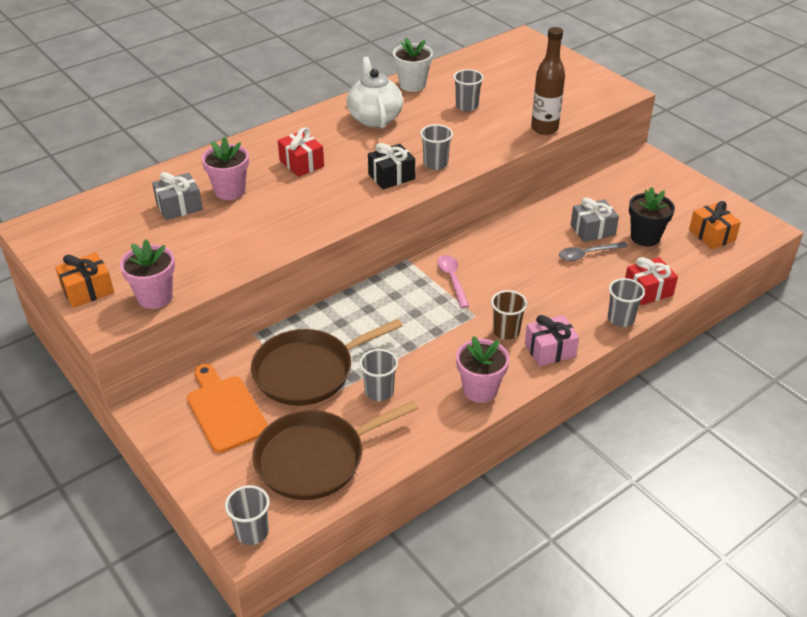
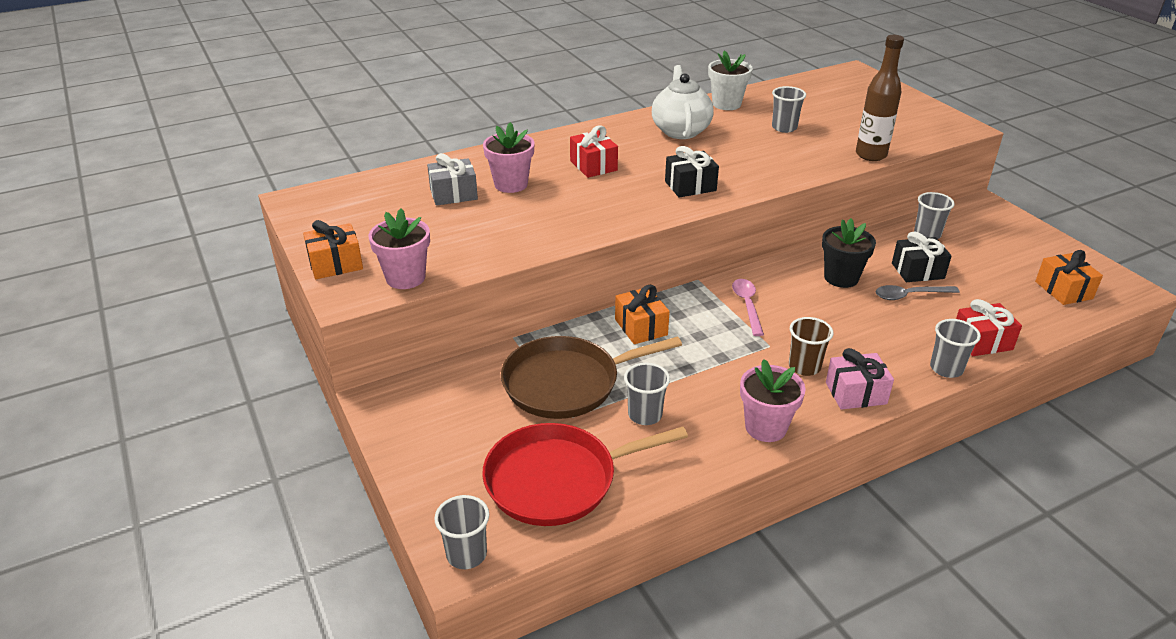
camera: 10 degrees right, 5 degrees down
(225, 410) = (464, 413): orange cutting board -> none
(315, 458) = (557, 480): brown pan -> red pan
(364, 311) = (641, 327): none -> orange gift
(435, 164) = (742, 178): grey cup -> grey cup (927, 234)
(592, 230) = (917, 271): grey gift -> black gift
(645, 237) = (981, 284): black flower pot -> black flower pot (841, 278)

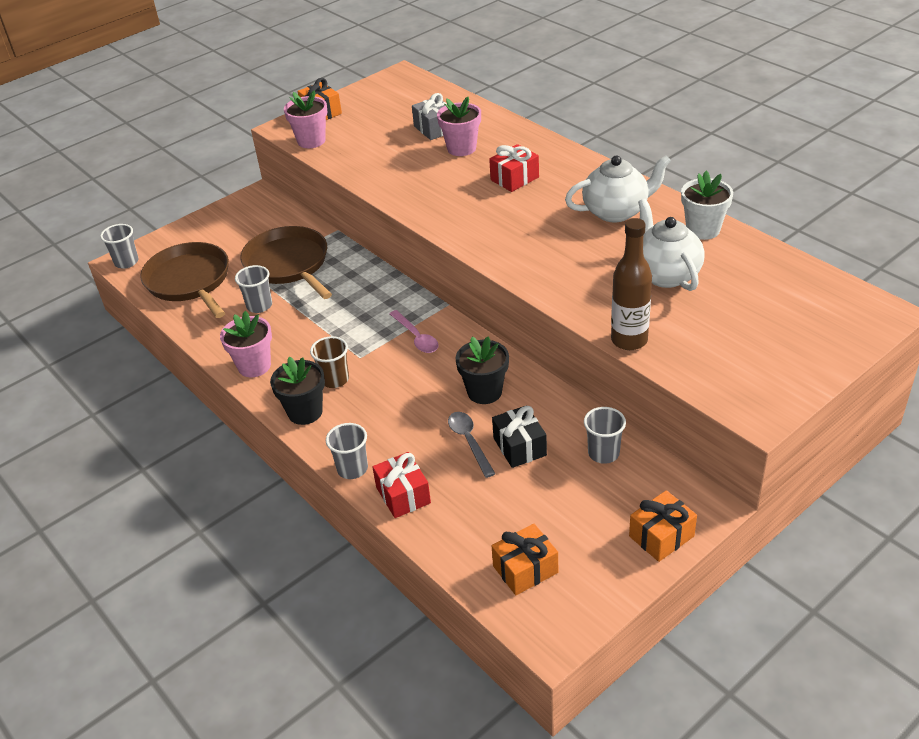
camera: 80 degrees right, 5 degrees up
(557, 480) = (190, 281): red pan -> brown pan
(641, 327) = (367, 285): orange gift -> orange gift (661, 536)
(690, 186) = (499, 234): black gift -> none
(747, 305) = (416, 337): pink spoon -> pink spoon turned 75 degrees clockwise
(784, 128) = (665, 274): grey cup -> white teapot
(856, 393) = (305, 412): pink gift -> black flower pot

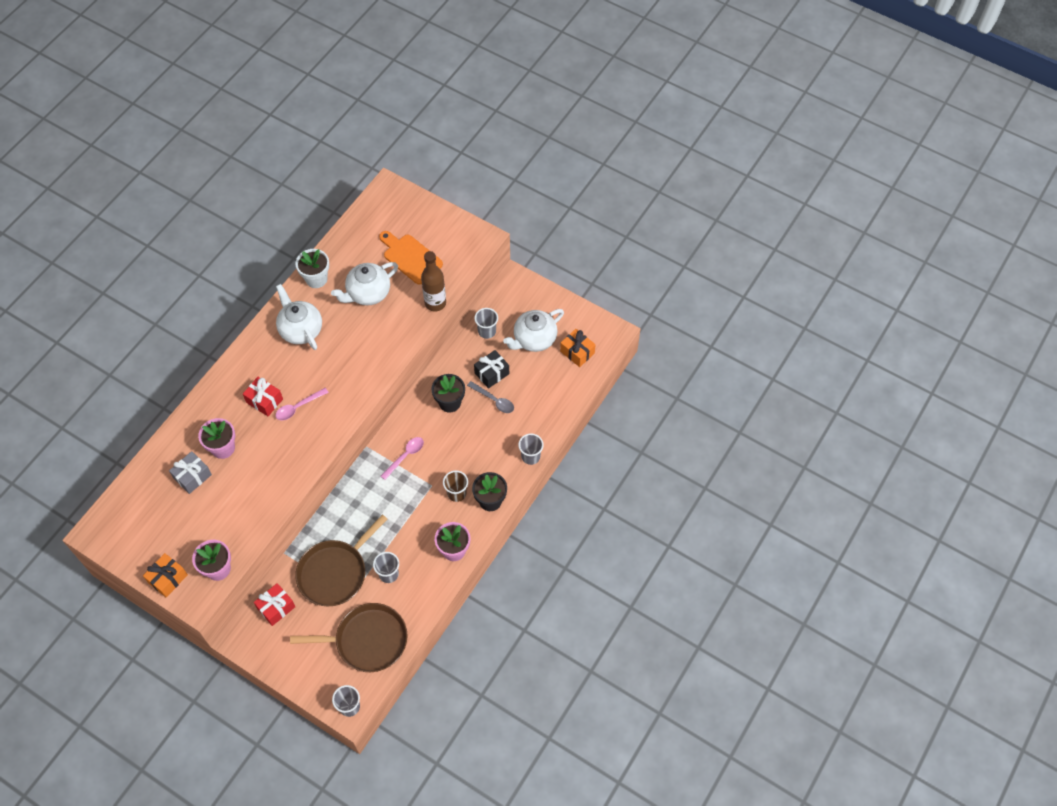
camera: 110 degrees left, 20 degrees up
(190, 281) = (367, 640): brown pan -> brown pan turned 135 degrees counterclockwise
(403, 495) = (543, 423): red gift -> red gift (276, 607)
(469, 442) = (494, 400): grey spoon -> grey spoon turned 105 degrees counterclockwise
(493, 202) = (298, 407): none -> pink spoon
(570, 512) = (534, 339): none -> white teapot
(661, 536) = (539, 297): orange gift -> none
(728, 323) = (410, 257): none -> orange cutting board

